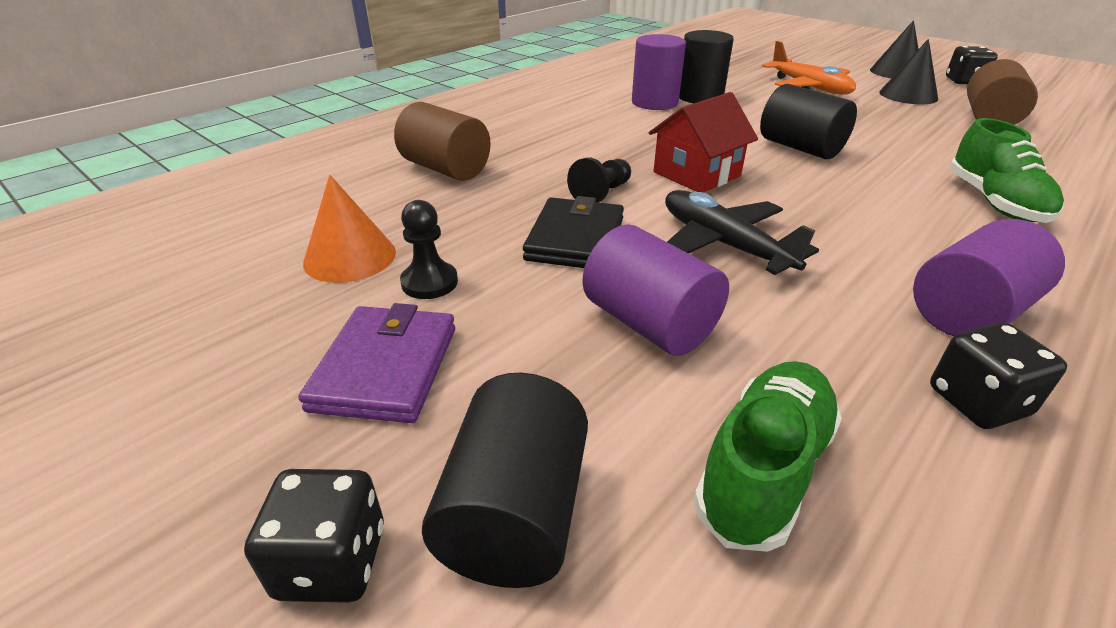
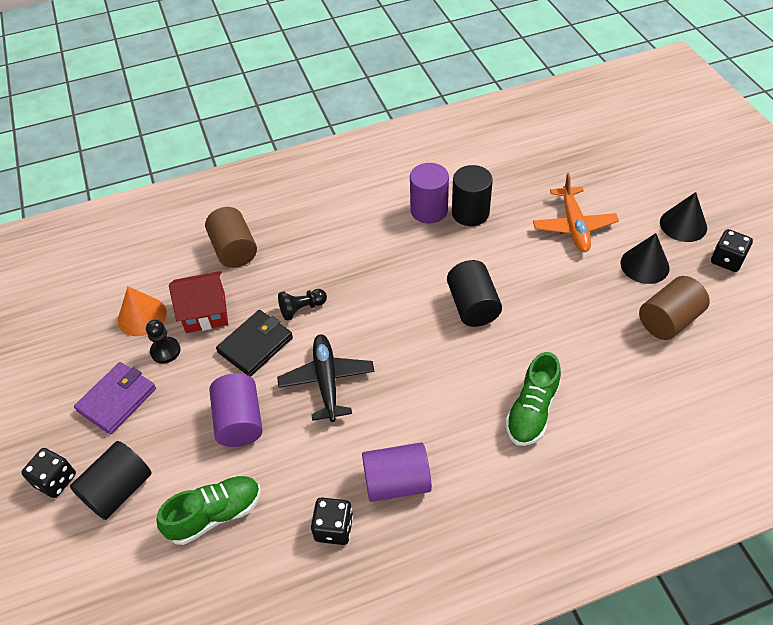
camera: 30 degrees right, 15 degrees up
(696, 174) = (374, 310): red house -> red house (205, 312)

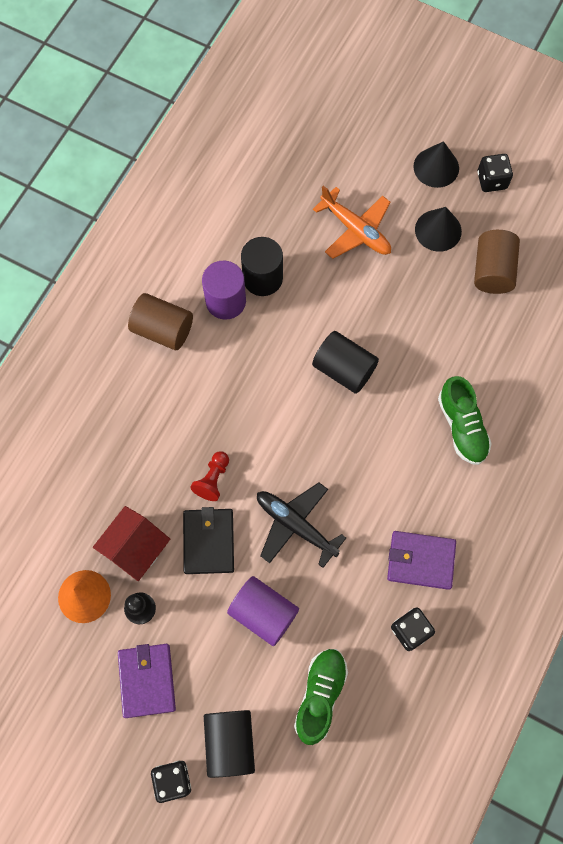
camera: 45 degrees left, 20 degrees up
(234, 250) = (96, 470): brown cylinder -> brown cylinder (163, 329)
(302, 309) = (213, 479): black pawn -> red pawn
(397, 482) = (421, 560): purple cylinder -> purple wallet

